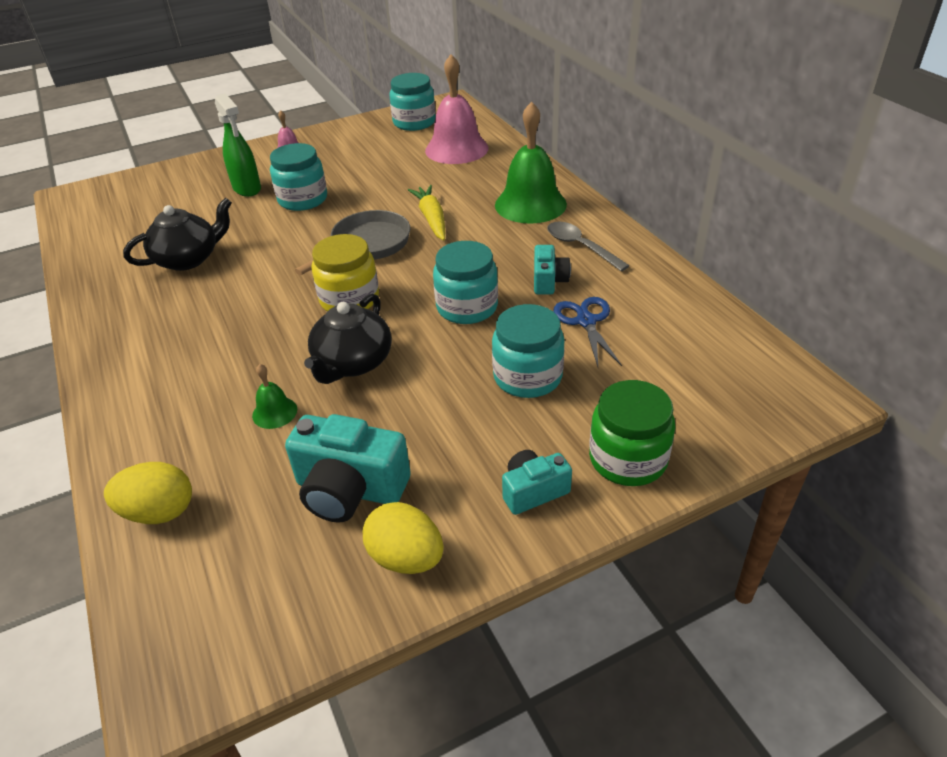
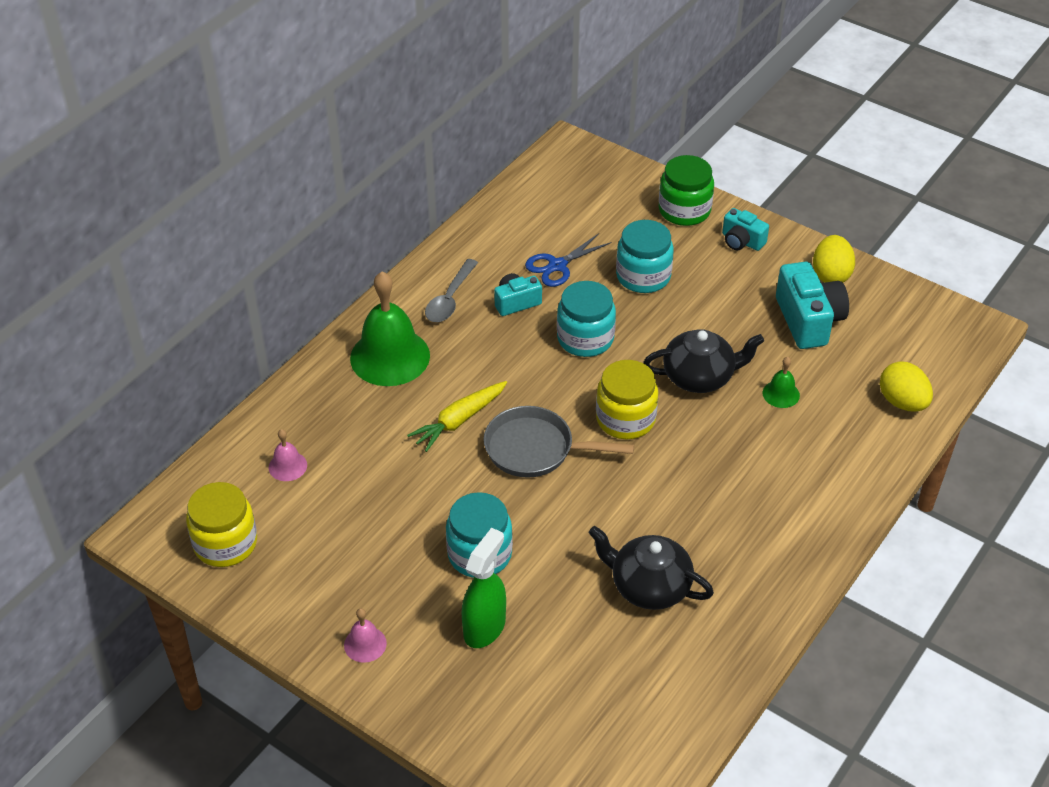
camera: 120 degrees left, 5 degrees up
(414, 122) = (225, 543): turquoise jar -> yellow jar
(456, 149) = (287, 466): pink bell -> pink bell, size x0.45

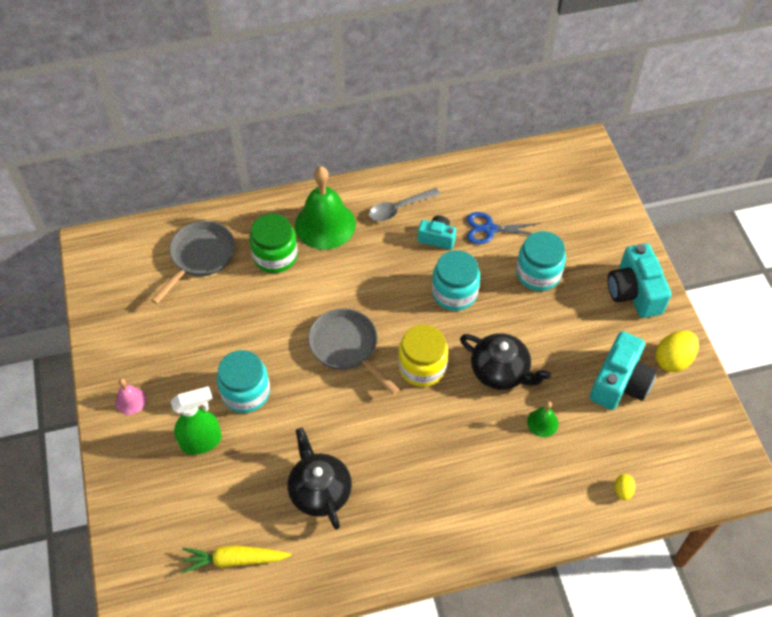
camera: 40 degrees right, 10 degrees up
(225, 543) = (123, 282): yellow jar -> none
(287, 466) = (200, 257): pink bell -> grey pan
(459, 421) = (322, 296): yellow carrot -> yellow carrot (234, 560)
(684, 210) = (617, 243): green jar -> green jar (275, 256)
(741, 241) = (634, 292): turquoise camera -> turquoise camera, size x1.72
(902, 402) = (622, 491): yellow egg -> yellow egg, size x0.52

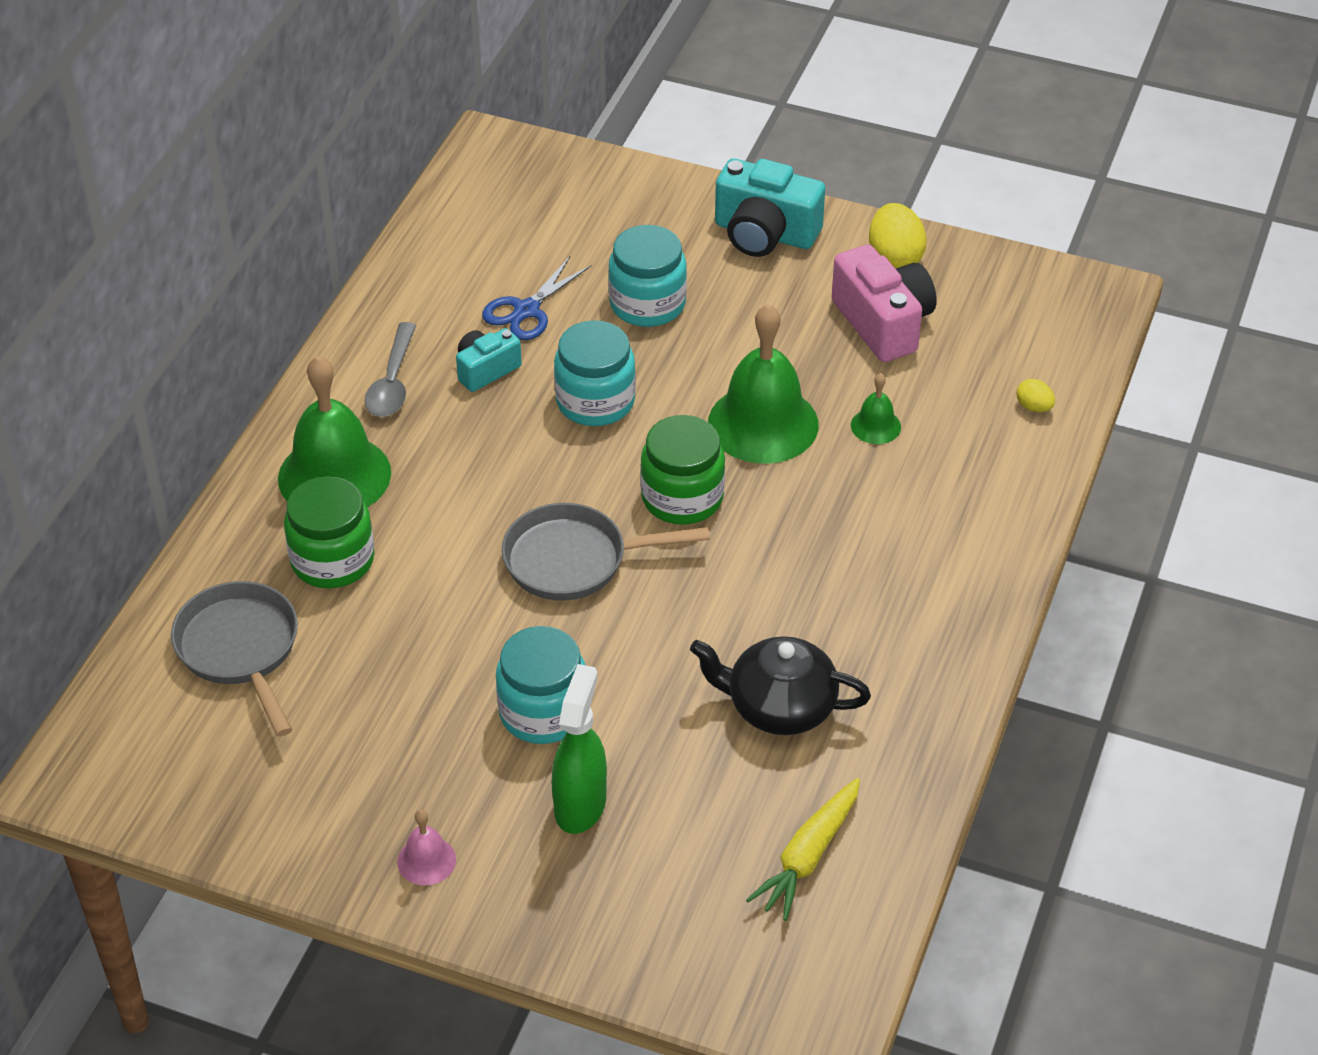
camera: 55 degrees left, 10 degrees down
(422, 367) = (682, 497): yellow jar -> green jar
(500, 371) = (763, 423): black teapot -> green bell
(619, 383) = (883, 323): turquoise camera -> pink camera

